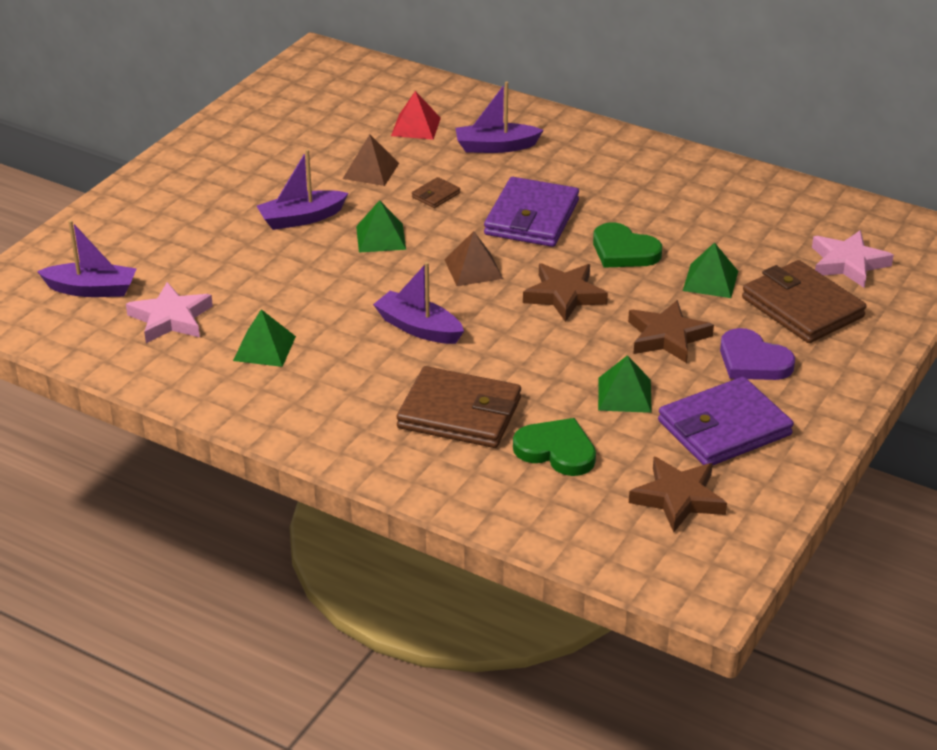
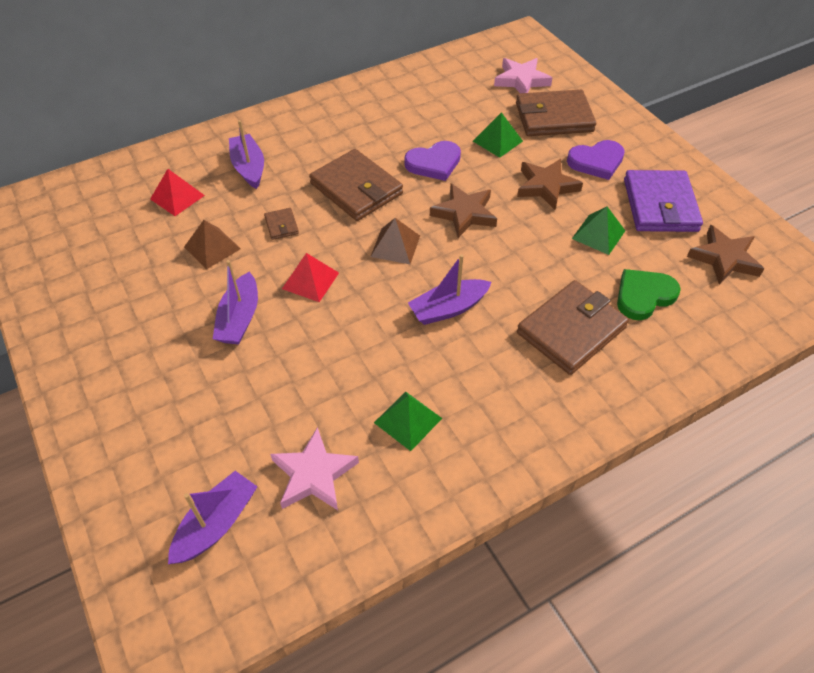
camera: 60 degrees left, 15 degrees up
(381, 237) = (310, 280): green pyramid -> red pyramid
(496, 147) = (249, 167): purple boat -> purple boat turned 135 degrees clockwise
(532, 218) = (356, 189): purple wallet -> brown wallet
(624, 251) = (434, 163): green heart -> purple heart

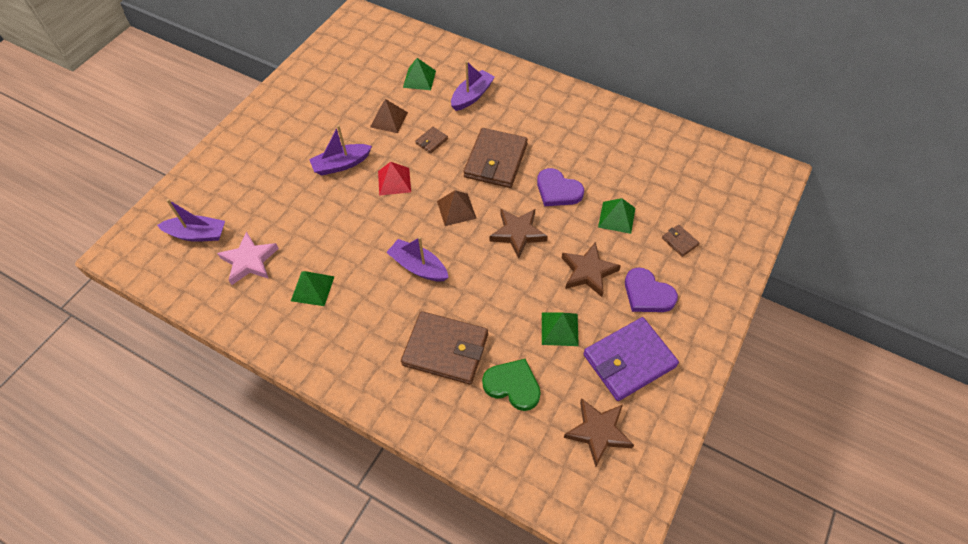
camera: 60 degrees right, 5 degrees up
(177, 197) = (419, 79): red pyramid -> green pyramid
(521, 80) = (709, 199): pink star -> none
(554, 117) = (679, 241): brown wallet -> brown wallet, size x0.44

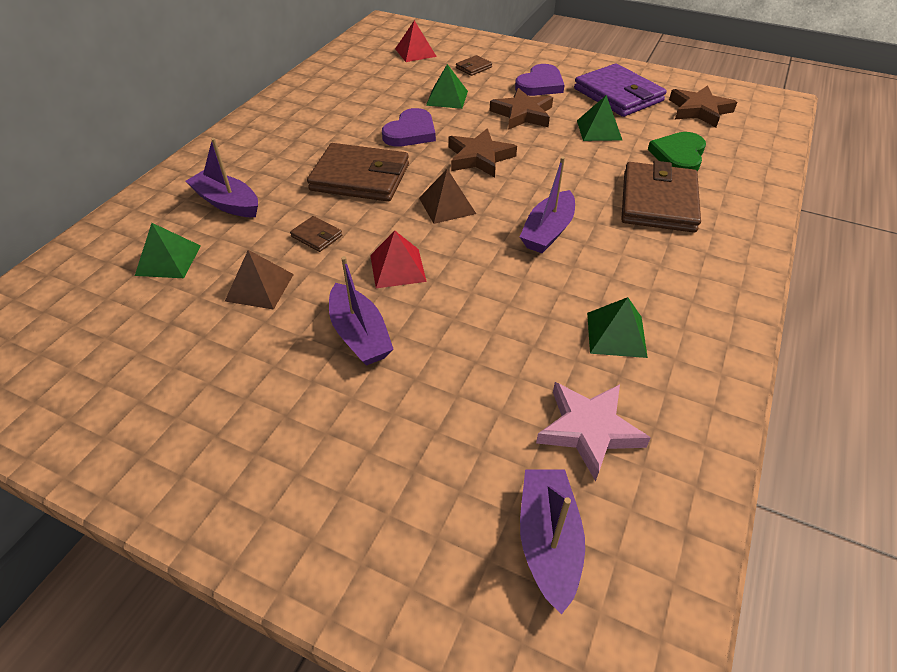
camera: 95 degrees left, 10 degrees down
(708, 197) = (415, 52): none -> red pyramid

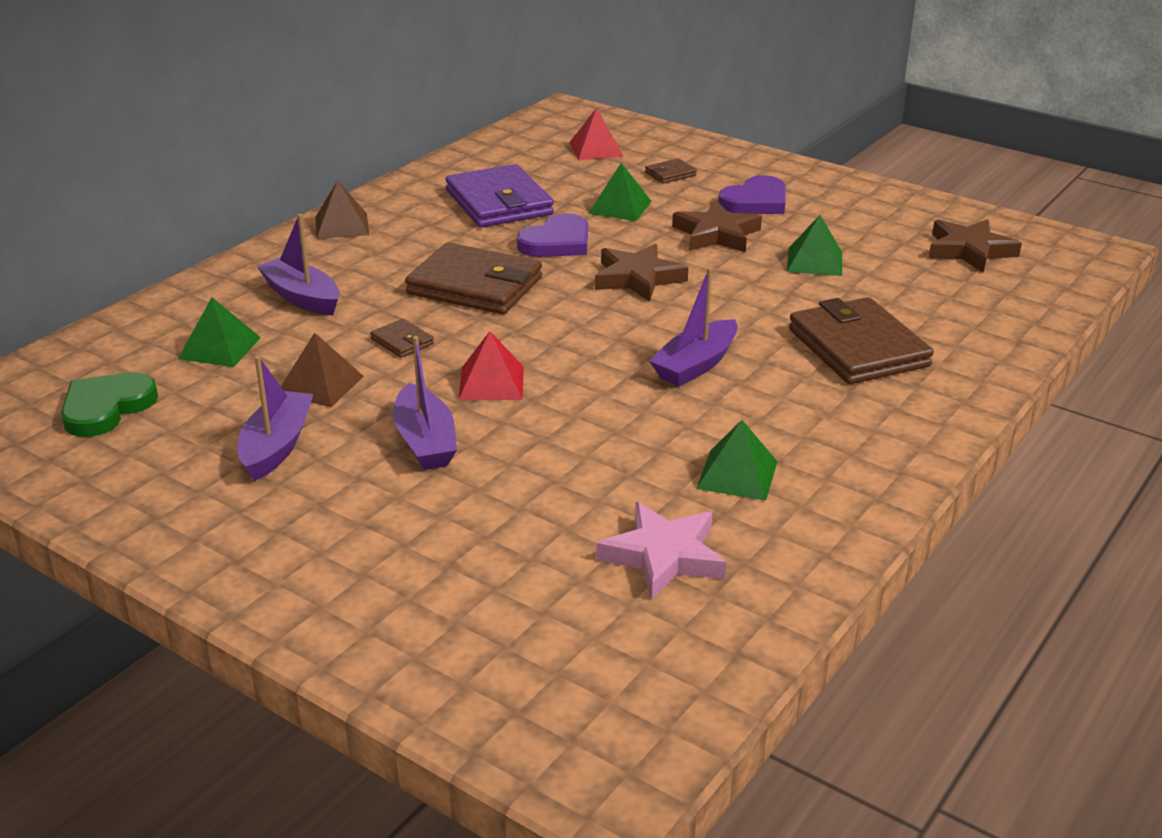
camera: 10 degrees right, 15 degrees down
(447, 205) = (576, 326): brown pyramid -> brown pyramid (341, 225)
(548, 541) = (576, 640): purple boat -> purple boat (276, 446)
(618, 95) = (861, 223): purple wallet -> purple wallet (499, 203)
(658, 202) = (858, 348): brown wallet -> brown wallet turned 45 degrees counterclockwise
(678, 156) = (912, 300): green heart -> green heart (106, 408)

